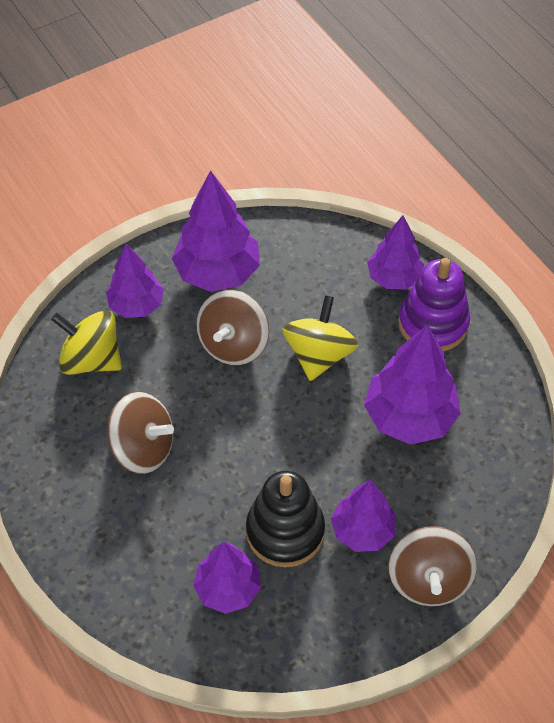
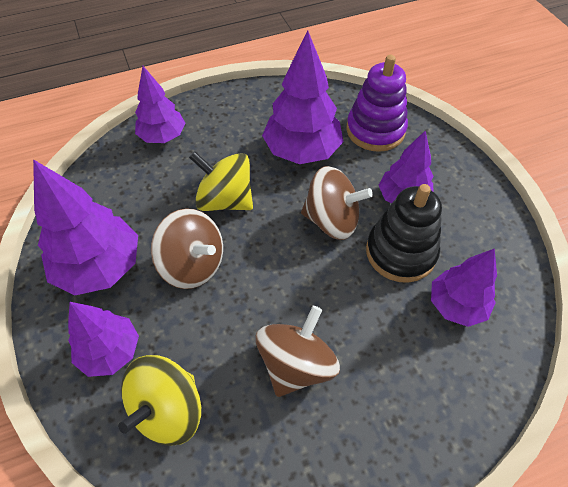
camera: 80 degrees left, 0 degrees up
(428, 579) = (446, 166): brown spinning top -> brown spinning top (332, 220)
(433, 323) = (217, 121): purple stacking toy -> purple stacking toy (375, 130)

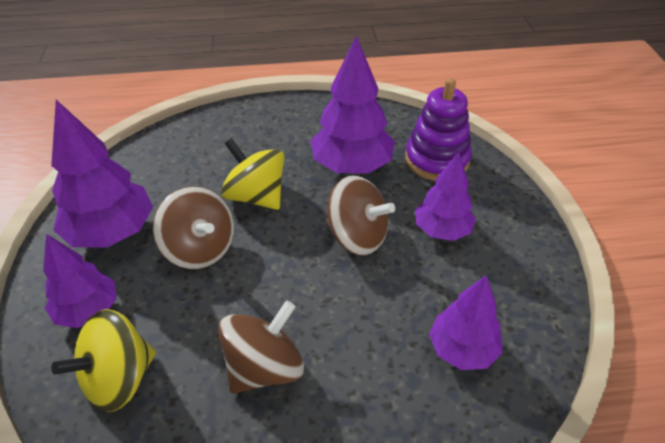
camera: 15 degrees right, 10 degrees down
(163, 137) = (219, 129): purple tree -> none
(400, 252) = (419, 282): black stacking toy -> none

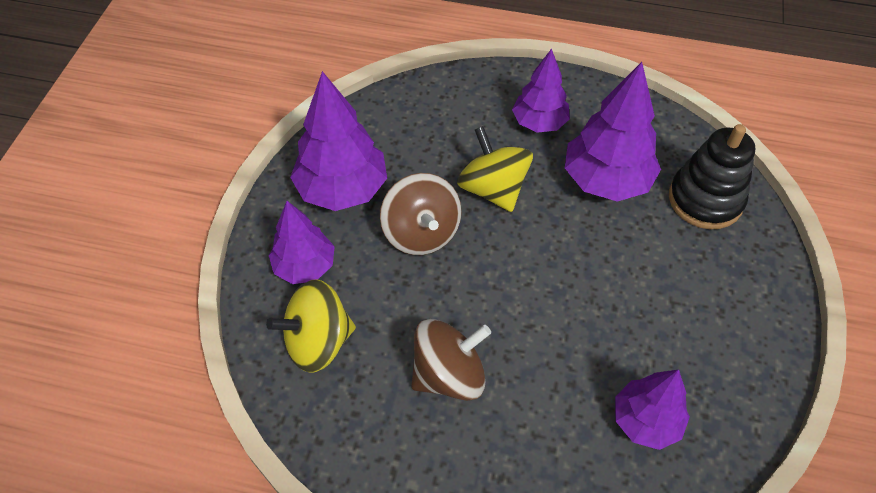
camera: 20 degrees right, 10 degrees up
(357, 236) = (583, 266): brown spinning top -> none
(437, 160) = (705, 199): purple stacking toy -> black stacking toy
(442, 230) = (677, 287): purple tree -> purple tree (539, 123)

